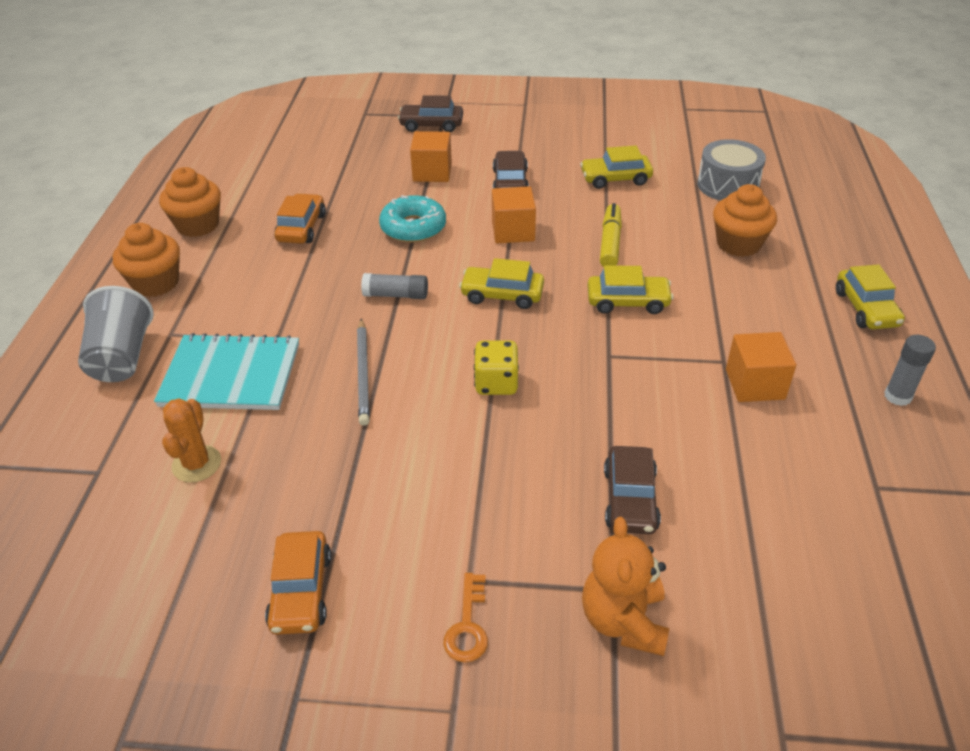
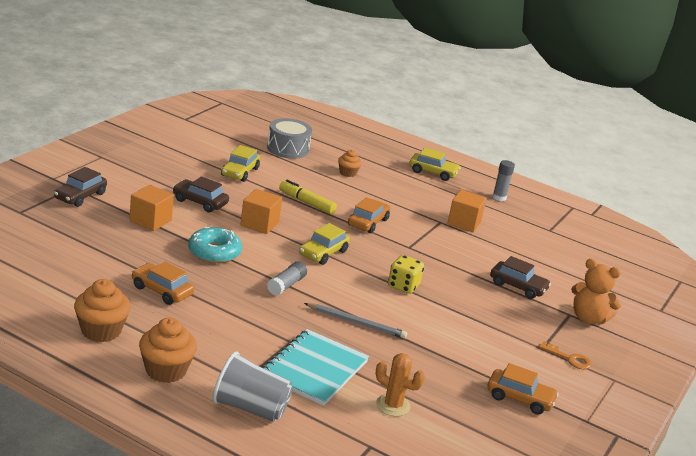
camera: 70 degrees left, 15 degrees down
(628, 302) = (368, 222): yellow car -> orange car
(738, 244) = (347, 173): orange cupcake -> orange cupcake, size x0.59

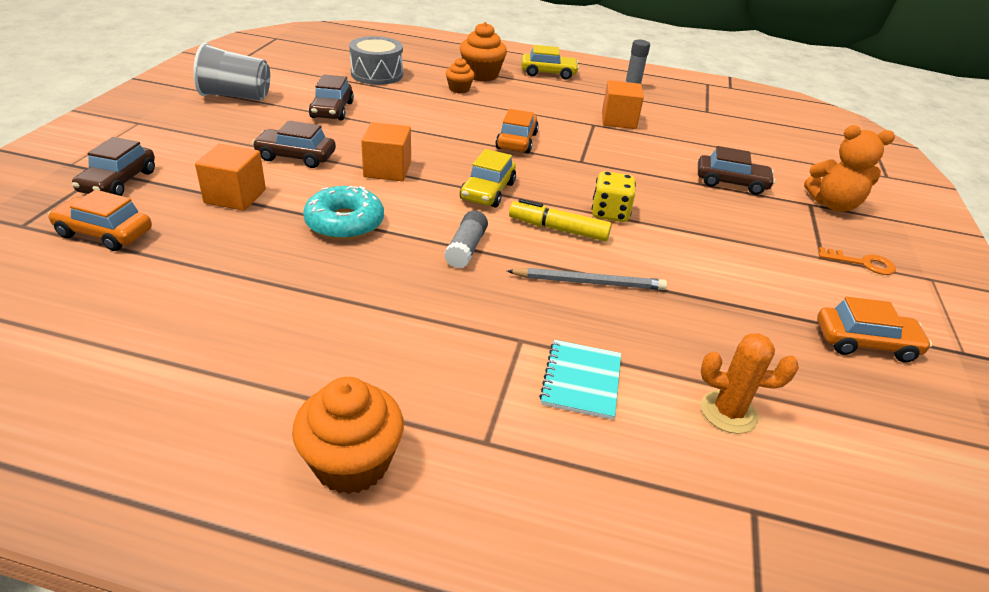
camera: 15 degrees left, 10 degrees up
(101, 331) = (209, 412): orange cupcake -> orange cupcake (481, 75)
(162, 291) = (290, 304): orange car -> orange car (104, 233)
(240, 172) = (332, 110): yellow car -> brown car
(250, 408) = (529, 497): grey cup -> grey cup (236, 96)
(306, 203) = (431, 131): yellow marker -> yellow marker (558, 229)
(314, 369) = (581, 380): turquoise notebook -> turquoise notebook, size x0.59

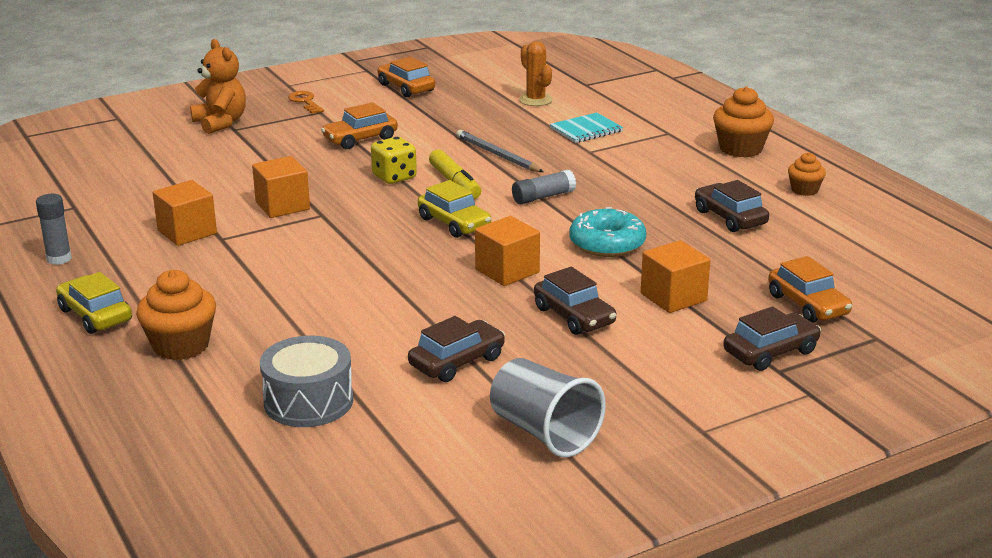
camera: 130 degrees left, 10 degrees down
(459, 89) = (256, 334): orange cupcake -> orange cupcake (804, 190)
(487, 191) = (454, 223): yellow car -> yellow car turned 75 degrees clockwise
(516, 141) = (336, 251): orange car -> orange car (360, 139)
(617, 157) = (282, 206): none -> orange cube
(731, 183) = (248, 158): brown car -> brown car (730, 217)

